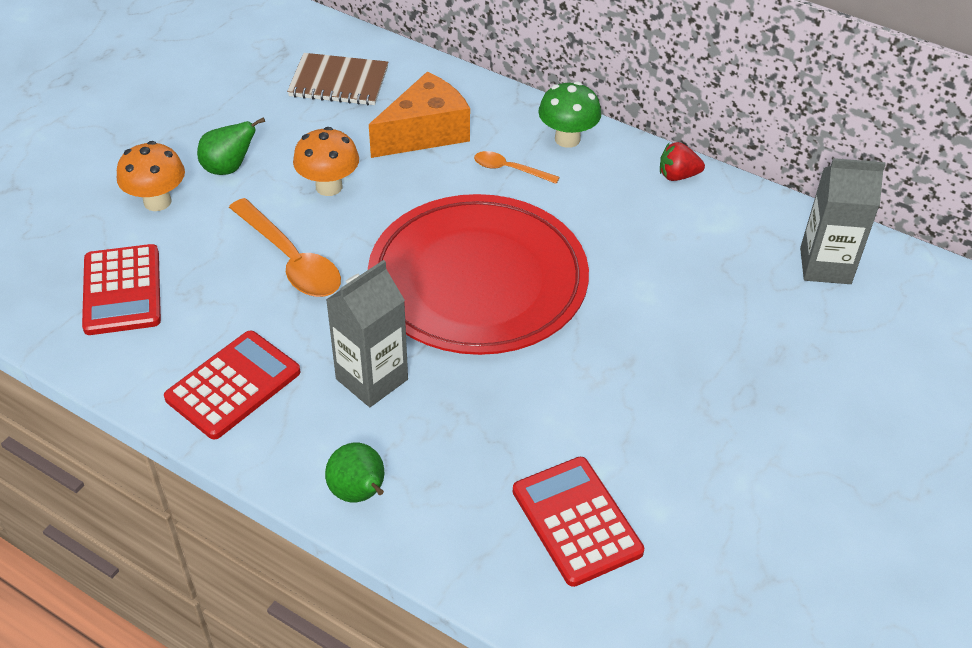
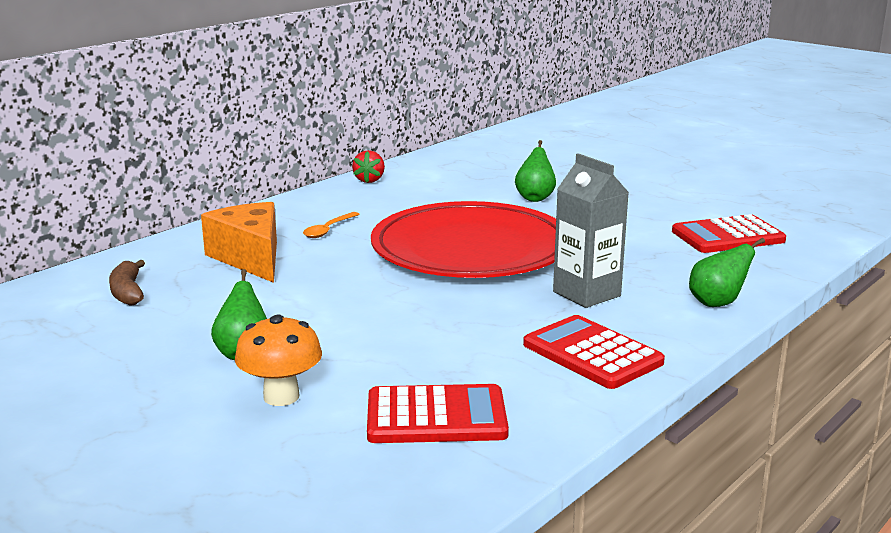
camera: 80 degrees left, 25 degrees down
(290, 260) = (416, 323): orange spoon -> none
(329, 187) = (309, 303): orange mushroom -> none
(339, 82) = (128, 292): brown notebook -> brown banana
(567, 139) = (299, 208): green mushroom -> none
(663, 324) = (535, 198): none -> green pear
(825, 266) = (485, 155): grey carton -> none

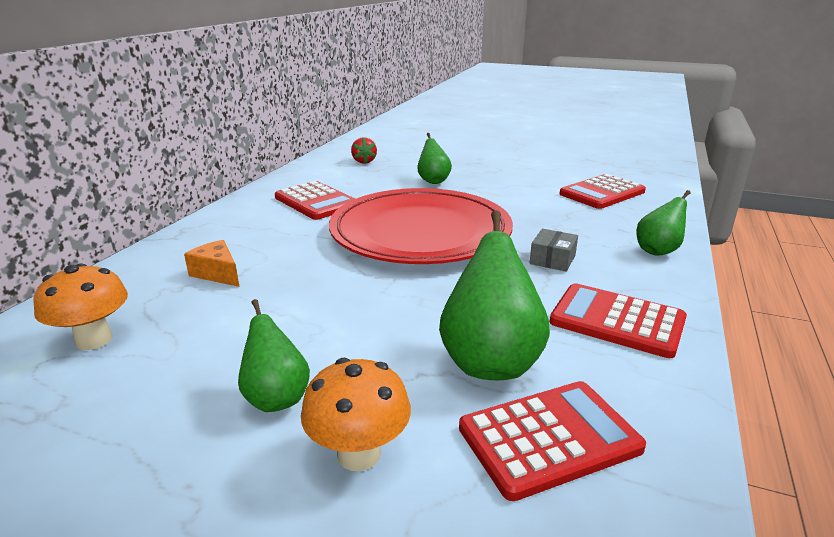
camera: 20 degrees left, 5 degrees up
(128, 292) = (94, 340): brown banana -> orange mushroom
(250, 258) = (217, 273): orange cheese -> orange cheese, size x0.56
(328, 230) = (278, 232): orange spoon -> none
(369, 180) = (285, 182): red strawberry -> red strawberry (364, 161)
(387, 205) = (316, 202): none -> red calculator
(438, 361) = (490, 361): none -> green pear
(586, 294) = (552, 259): grey carton -> grey box

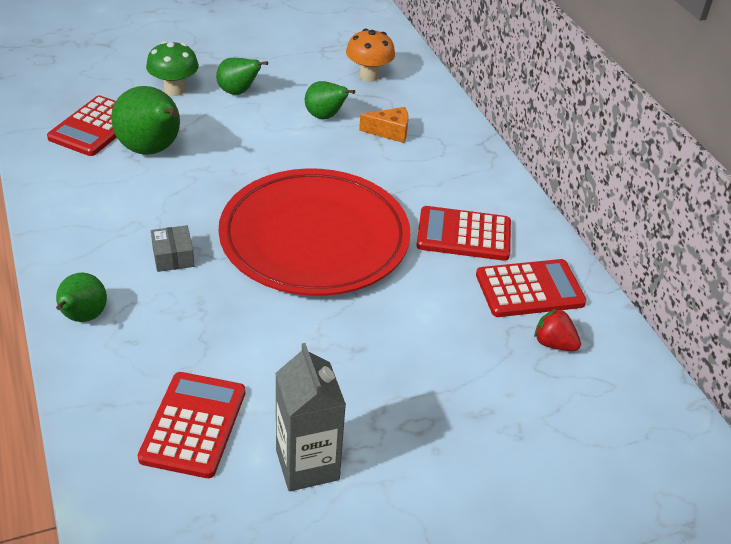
camera: 135 degrees right, 15 degrees up
(359, 454) = (174, 90): orange mushroom -> green mushroom
(433, 181) = (414, 340): green pear -> green pear (325, 117)
(549, 170) = (307, 464): none -> grey carton
(617, 321) = (90, 212): red calculator -> red calculator (529, 289)

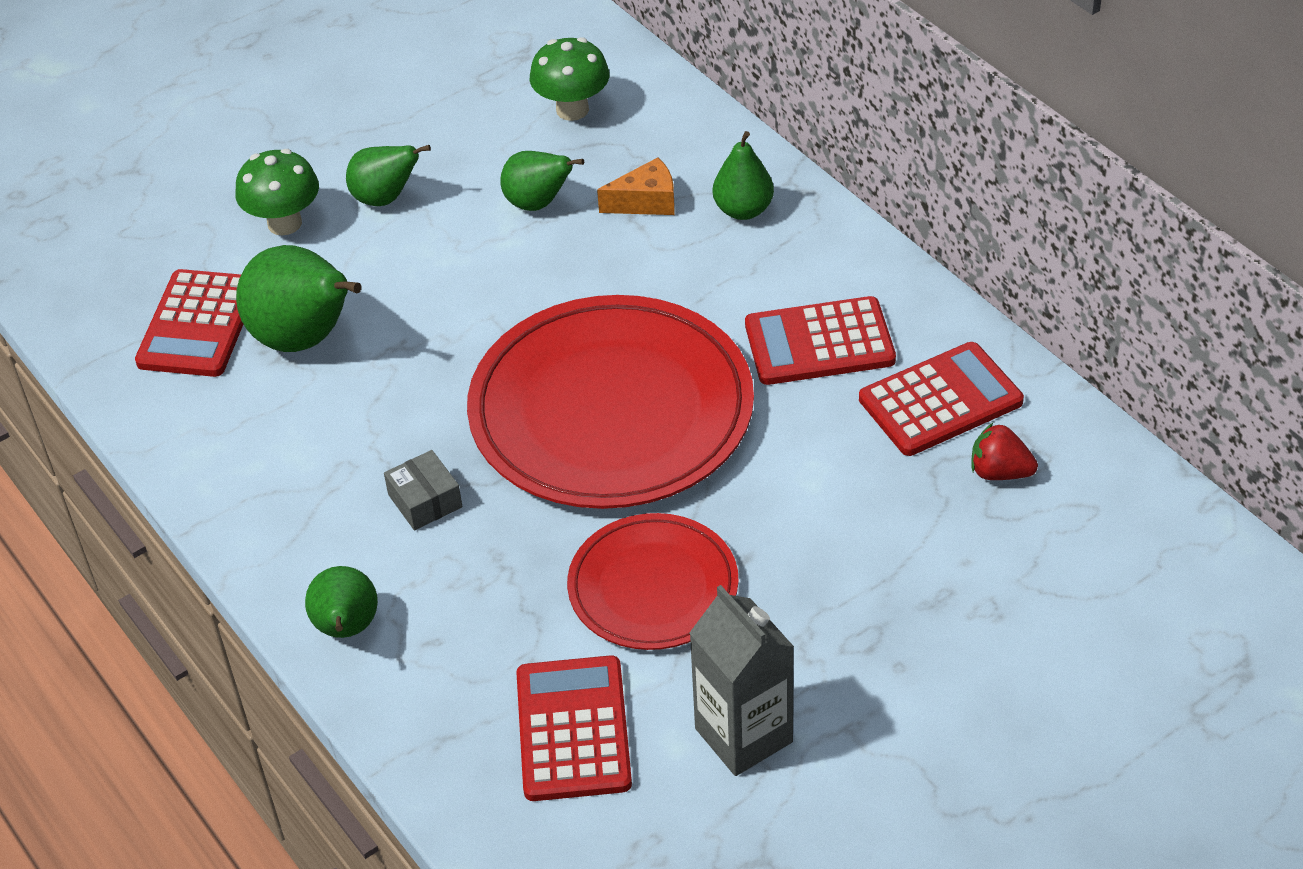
camera: 10 degrees left, 5 degrees up
(291, 349) = (653, 587): none -> red plate
(368, 76) = (572, 110): orange mushroom -> green mushroom
(447, 151) = (743, 210): none -> green pear

